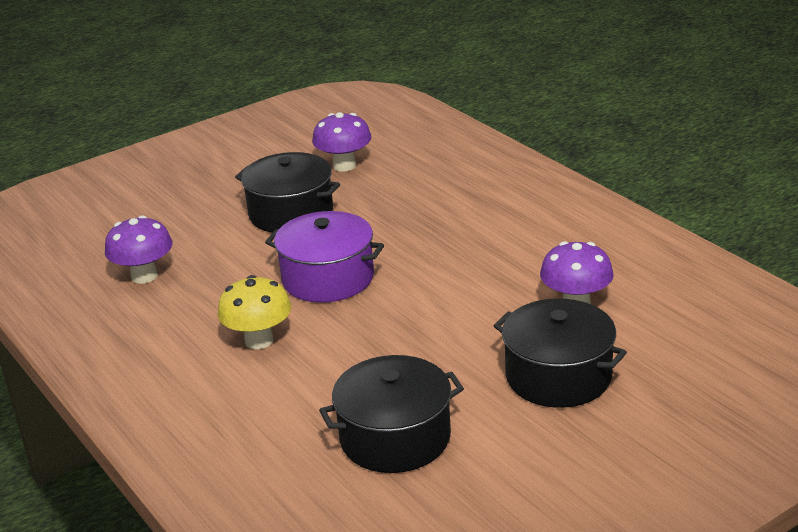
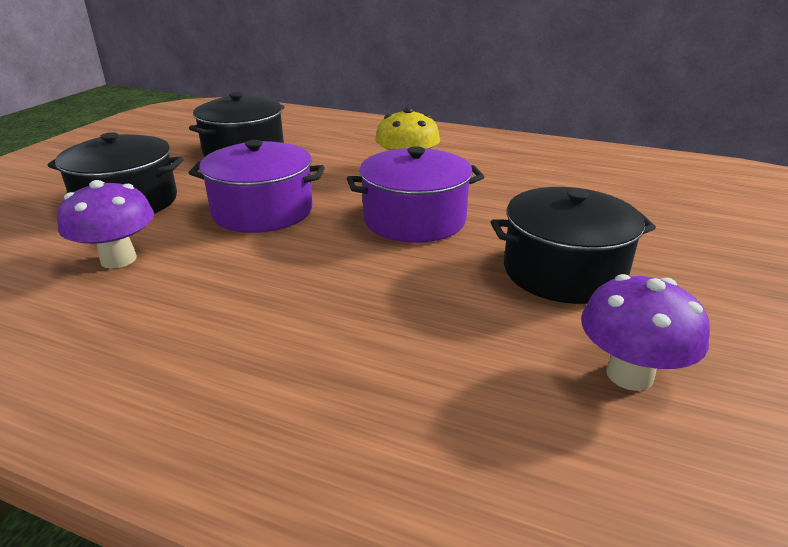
camera: 145 degrees right, 0 degrees up
(144, 276) = (578, 183): purple mushroom -> none
(439, 324) = (262, 211): none -> purple pot

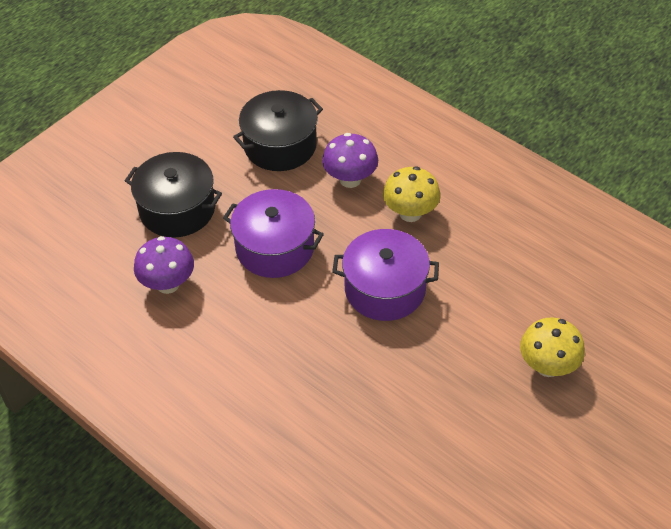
camera: 20 degrees right, 20 degrees up
(563, 271) = (460, 378): black pot -> none
(629, 375) = (440, 474): purple mushroom -> purple mushroom (350, 179)
(652, 244) = (548, 366): none -> yellow mushroom

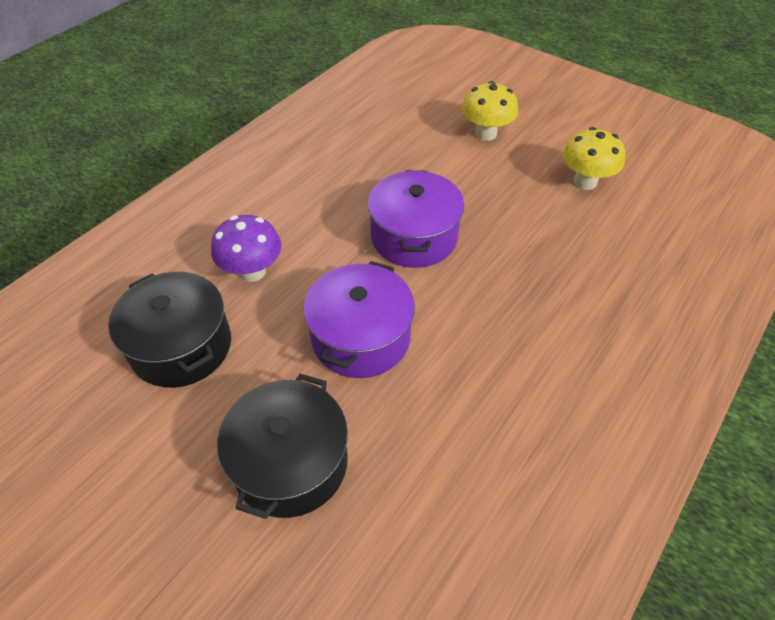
camera: 95 degrees left, 0 degrees up
(168, 284) = (429, 455): purple mushroom -> none
(410, 213) = (308, 220): yellow mushroom -> yellow mushroom (585, 182)

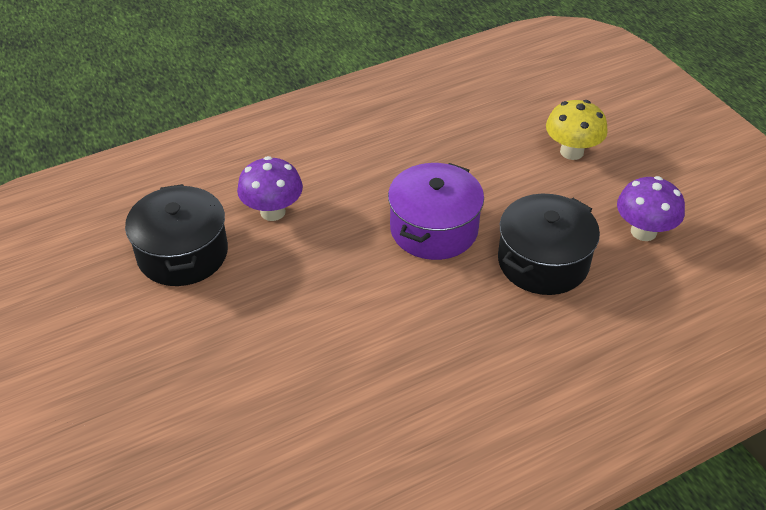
camera: 25 degrees right, 5 degrees down
(290, 462) = (217, 375): black pot -> black pot (543, 262)
(361, 337) = (331, 299): purple pot -> none
(585, 182) = (643, 231): yellow mushroom -> purple mushroom

